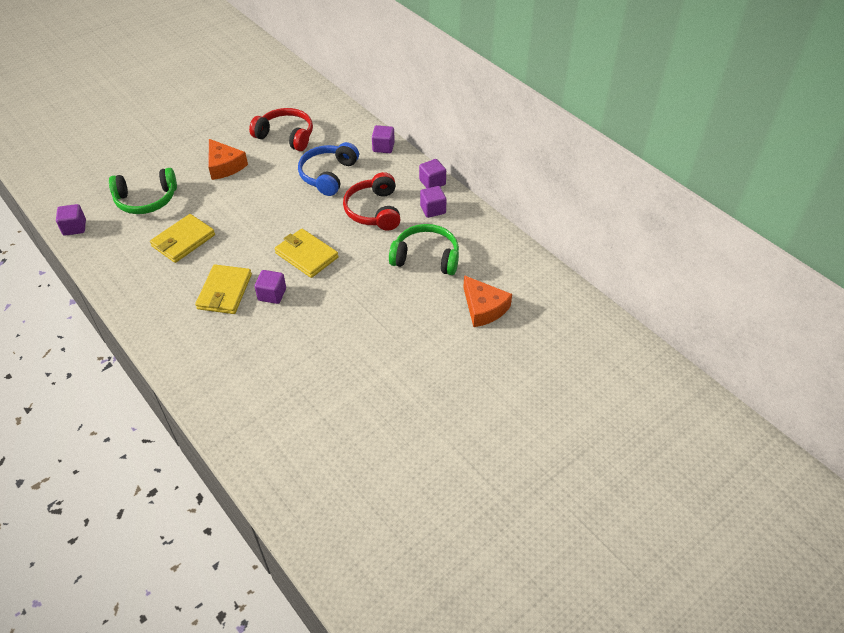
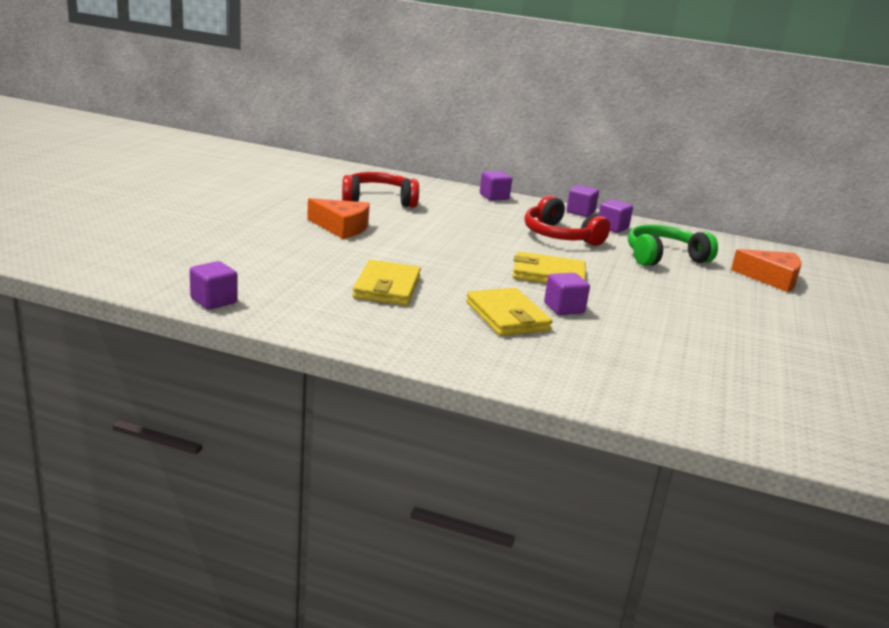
camera: 35 degrees left, 25 degrees down
(146, 200) = (282, 264): green headphones -> none
(328, 175) = (471, 220): blue headphones -> none

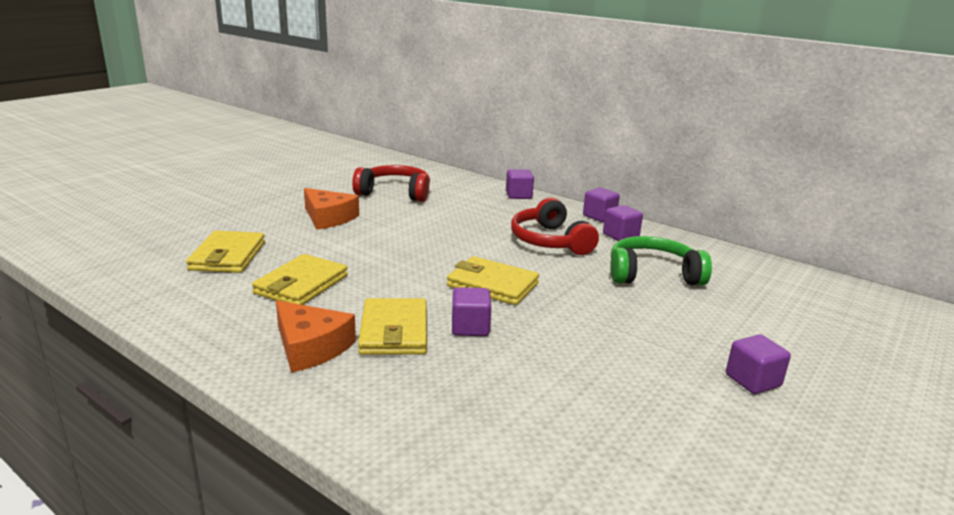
camera: 20 degrees right, 0 degrees up
(214, 301) = (118, 284): purple cube -> purple cube (753, 380)
(287, 268) = (227, 256): none -> yellow wallet
(772, 279) = (774, 313): orange cheese -> orange cheese (310, 347)

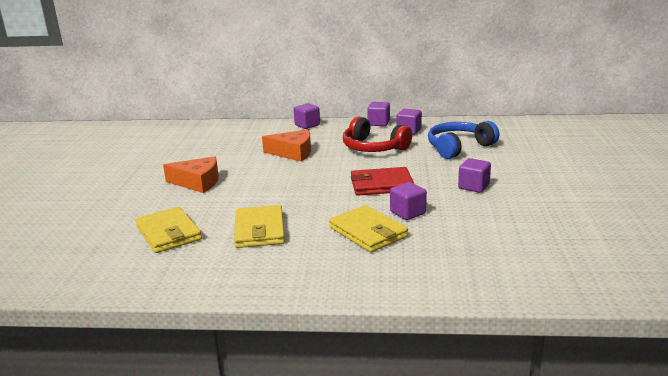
camera: 30 degrees left, 0 degrees up
(310, 347) = (333, 261): orange cheese -> orange cheese (293, 153)
(395, 193) = (217, 150): red headphones -> none
(492, 285) = (381, 185): yellow wallet -> red wallet
(652, 274) = (459, 147): green headphones -> blue headphones
(753, 380) = (579, 183): purple cube -> purple cube (473, 186)

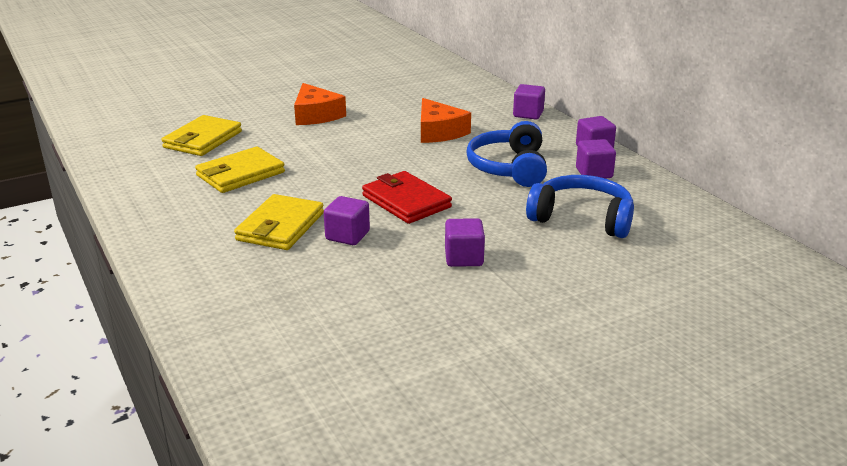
camera: 55 degrees right, 5 degrees up
(373, 147) = (509, 167): red headphones -> blue headphones

